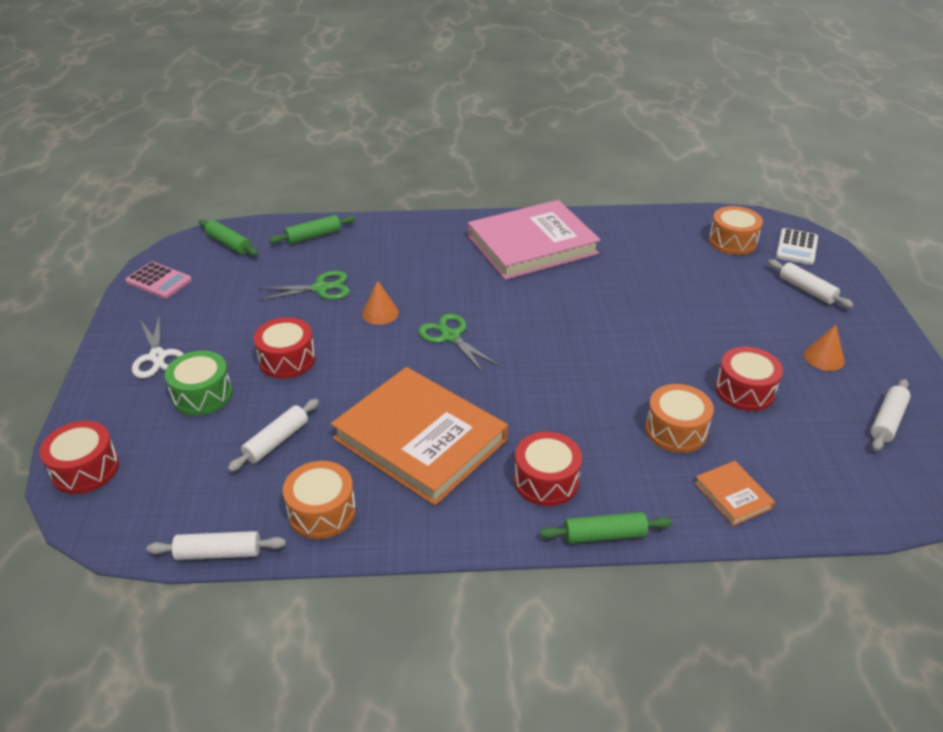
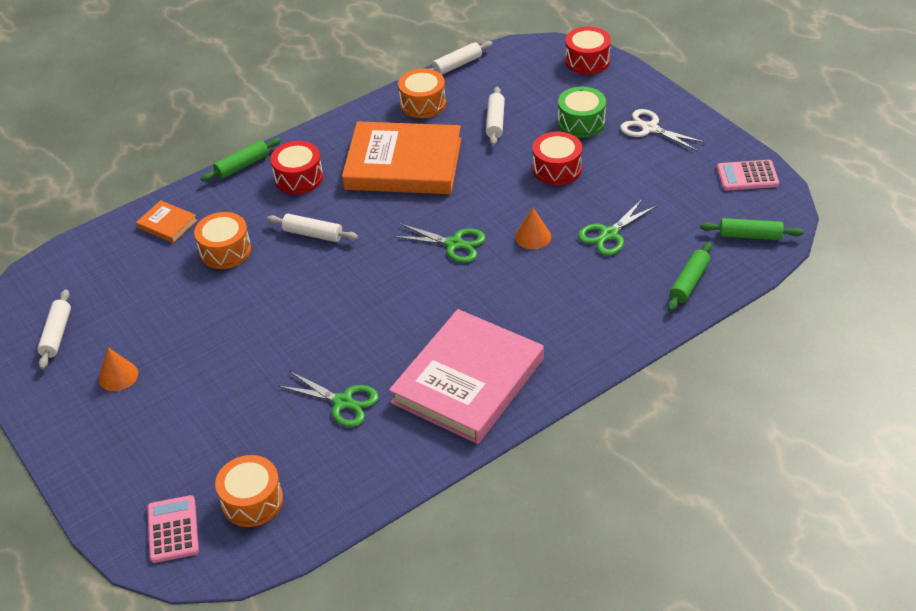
camera: 150 degrees right, 5 degrees up
(634, 267) = (343, 402): none -> green scissors
(744, 390) = (182, 309): red drum -> none
(796, 247) = (173, 529): white calculator -> pink calculator
(807, 290) = (148, 460): white rolling pin -> white rolling pin (313, 234)

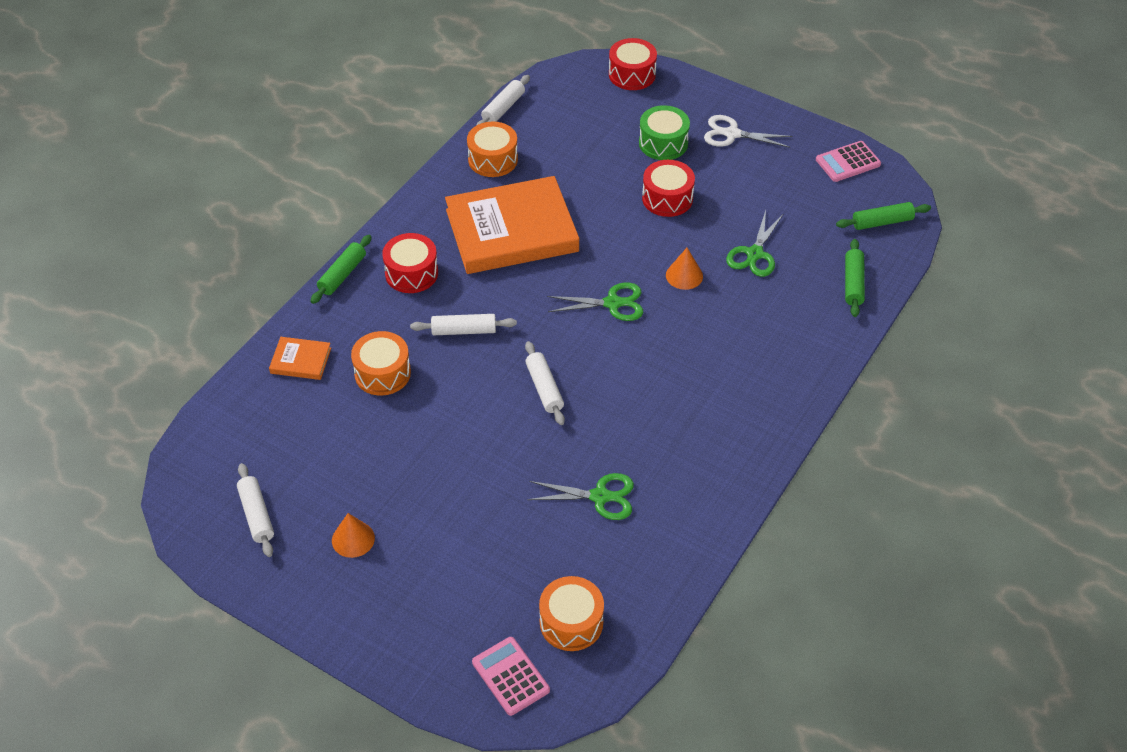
camera: 25 degrees left, 5 degrees up
(468, 381) = (707, 439): pink book -> none
(495, 122) = (578, 162): white rolling pin -> white rolling pin (544, 388)

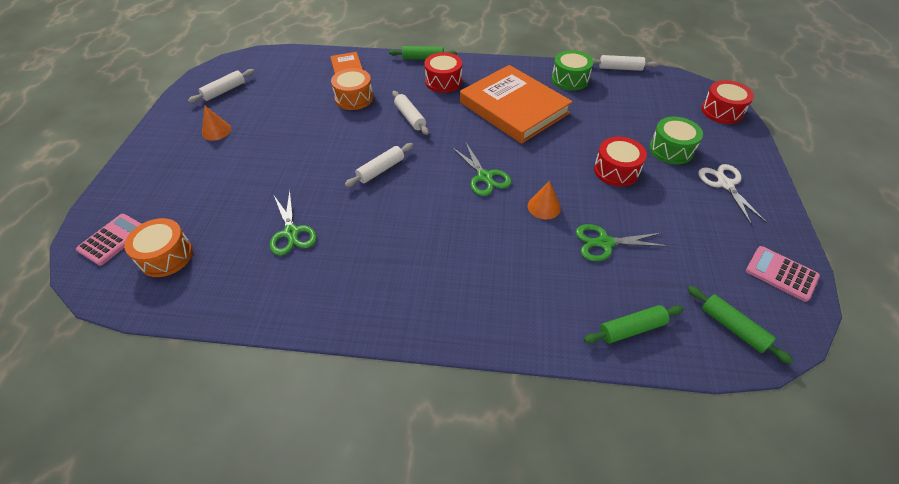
camera: 65 degrees right, 0 degrees up
(493, 159) = (570, 79): orange drum -> green drum

